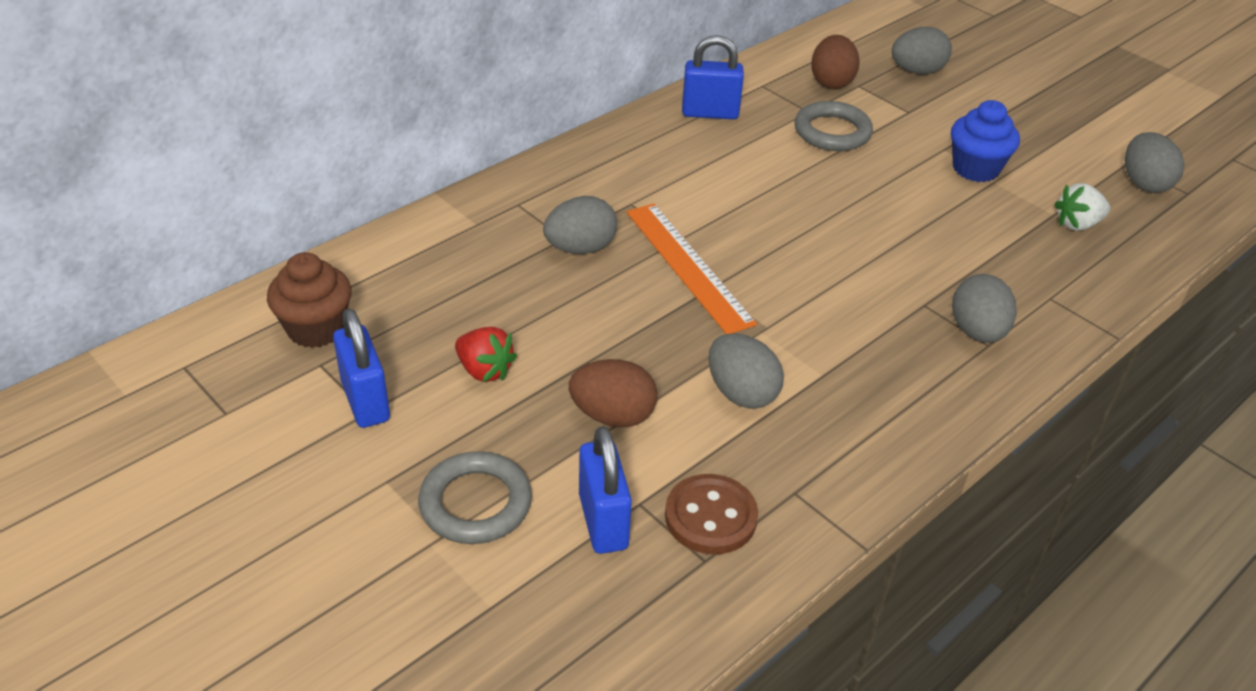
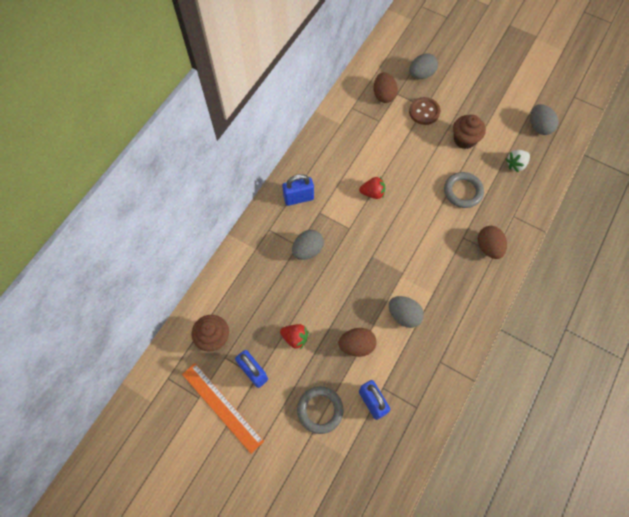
camera: 15 degrees left, 25 degrees up
(688, 266) = (358, 246): orange ruler -> orange ruler (222, 407)
(710, 113) = (334, 137): blue padlock -> blue padlock (298, 198)
(710, 517) = (412, 385): brown button -> brown button (424, 112)
(753, 200) = (372, 193): none -> red strawberry
(832, 132) = (394, 133): grey ring -> grey ring (463, 191)
(975, 169) = (464, 140): blue cupcake -> brown cupcake
(977, 331) = (488, 247): grey egg -> brown egg

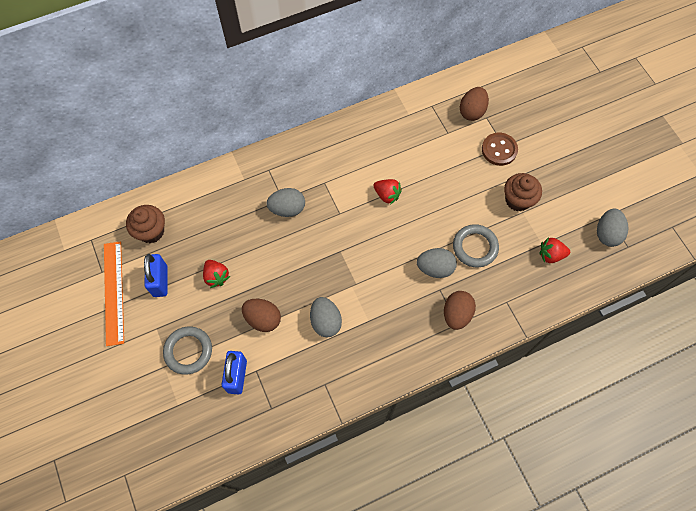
camera: 35 degrees right, 0 degrees up
(298, 198) = (316, 158): blue padlock -> none
(421, 74) = (526, 113): grey egg -> grey egg (435, 268)
(516, 164) = (551, 255): white strawberry -> red strawberry

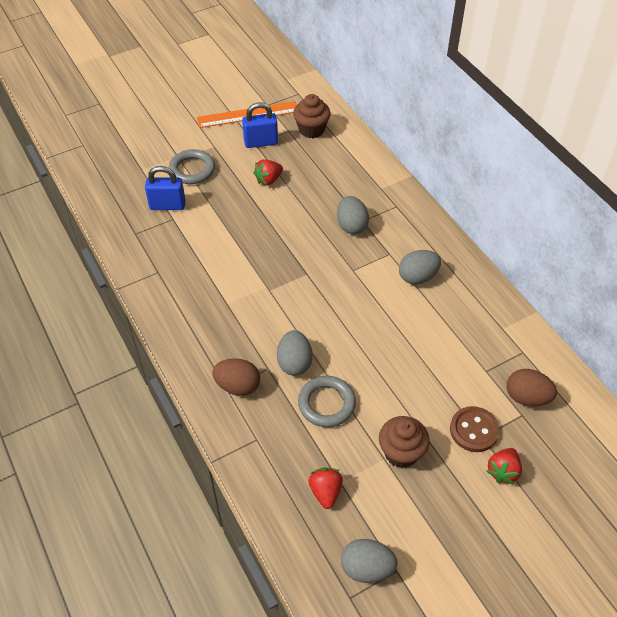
camera: 85 degrees right, 15 degrees down
(263, 319) = (226, 218): brown egg -> none
(325, 321) = (224, 267): grey egg -> grey egg (417, 277)
(387, 195) = (383, 311): red strawberry -> red strawberry (503, 471)

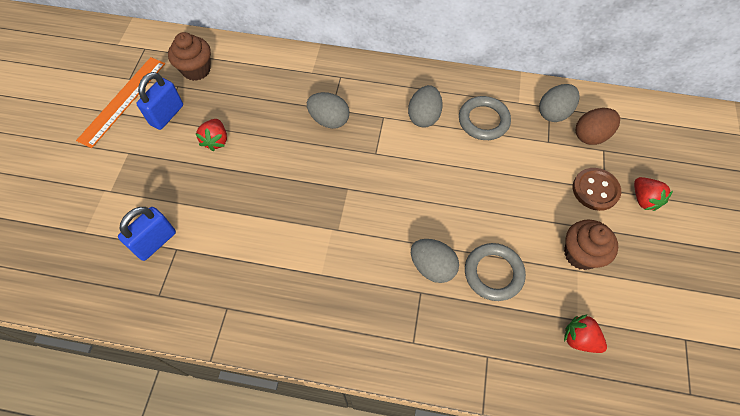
camera: 50 degrees left, 10 degrees up
(192, 170) = (135, 190): grey ring -> grey ring (483, 120)
(238, 386) = (419, 331): brown egg -> none
(367, 568) = (671, 360): grey egg -> grey egg (554, 113)

